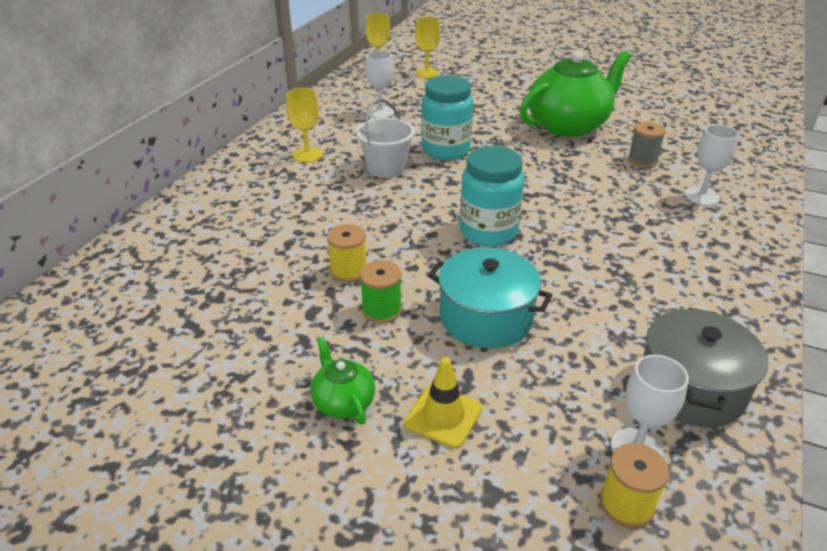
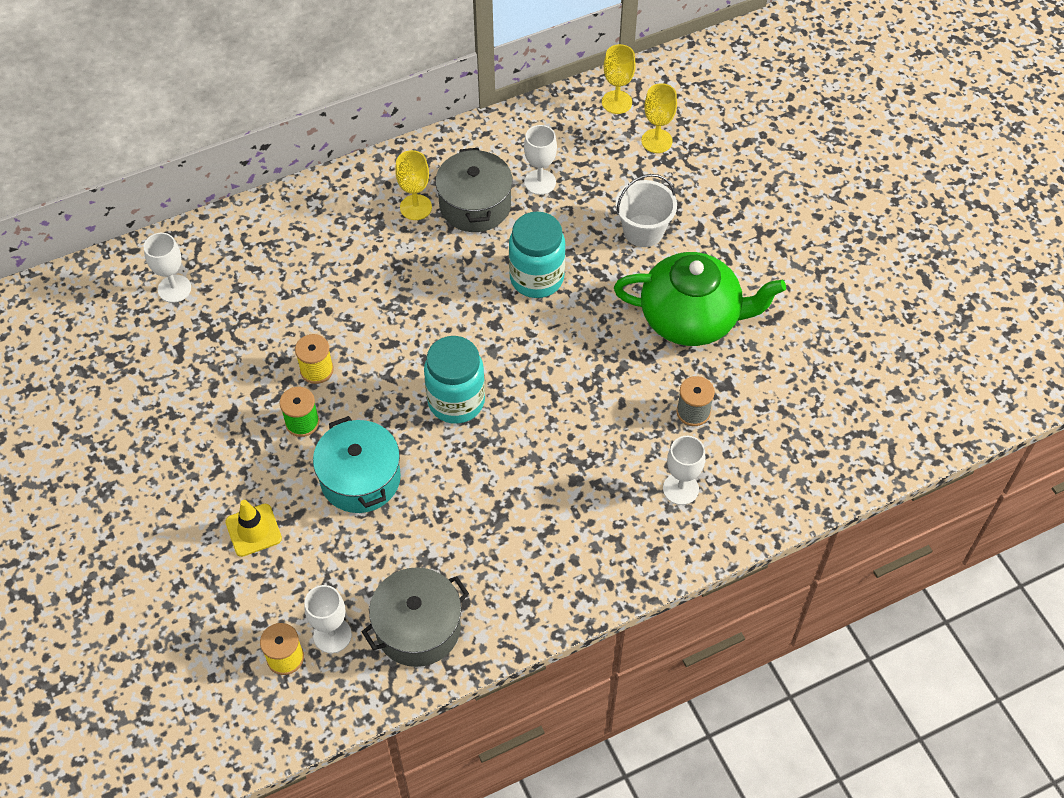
camera: 40 degrees right, 20 degrees up
(138, 287) = (174, 289): none -> white goblet
(343, 402) = (210, 477): green teapot -> none
(350, 137) = (475, 205): none -> grey pot
(386, 168) = (461, 269): white bucket -> white bucket (643, 231)

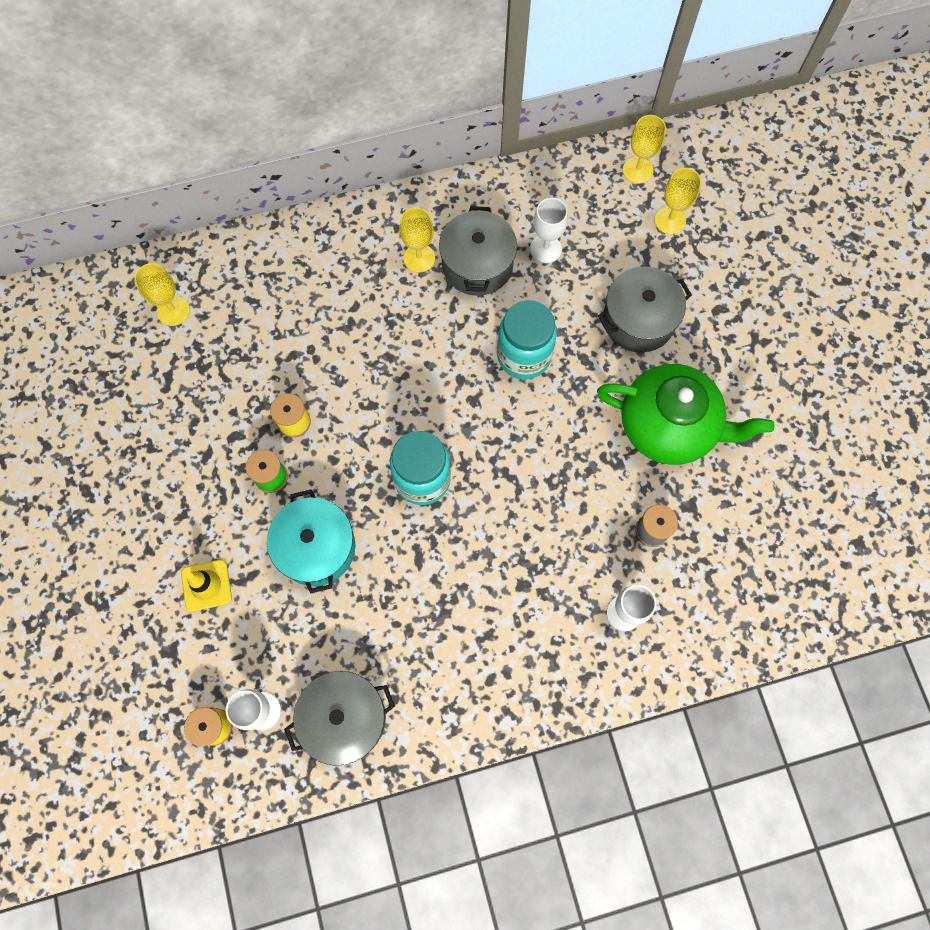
camera: 10 degrees right, 15 degrees up
(174, 289) = (173, 311): white goblet -> yellow goblet
(643, 231) = (638, 320): white bucket -> grey pot

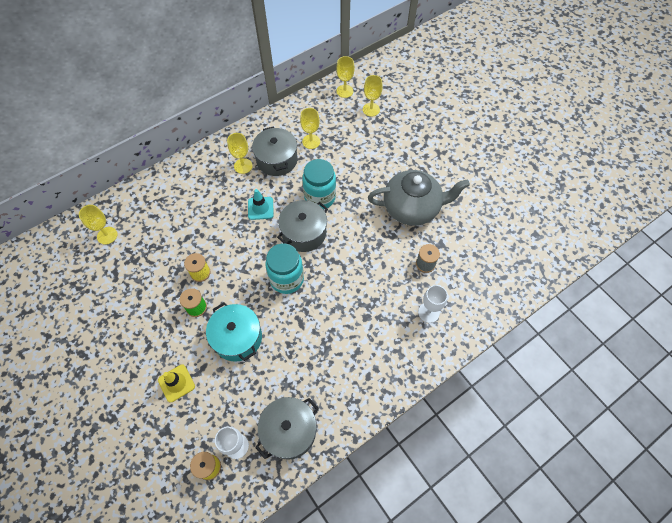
camera: 20 degrees left, 10 degrees down
(422, 343) = (260, 208): none -> turquoise traffic cone
(545, 249) = (311, 141): white goblet -> yellow goblet
(638, 320) = (374, 161): grey pot -> grey pot (304, 233)
(668, 426) = (412, 208): green teapot -> grey teapot

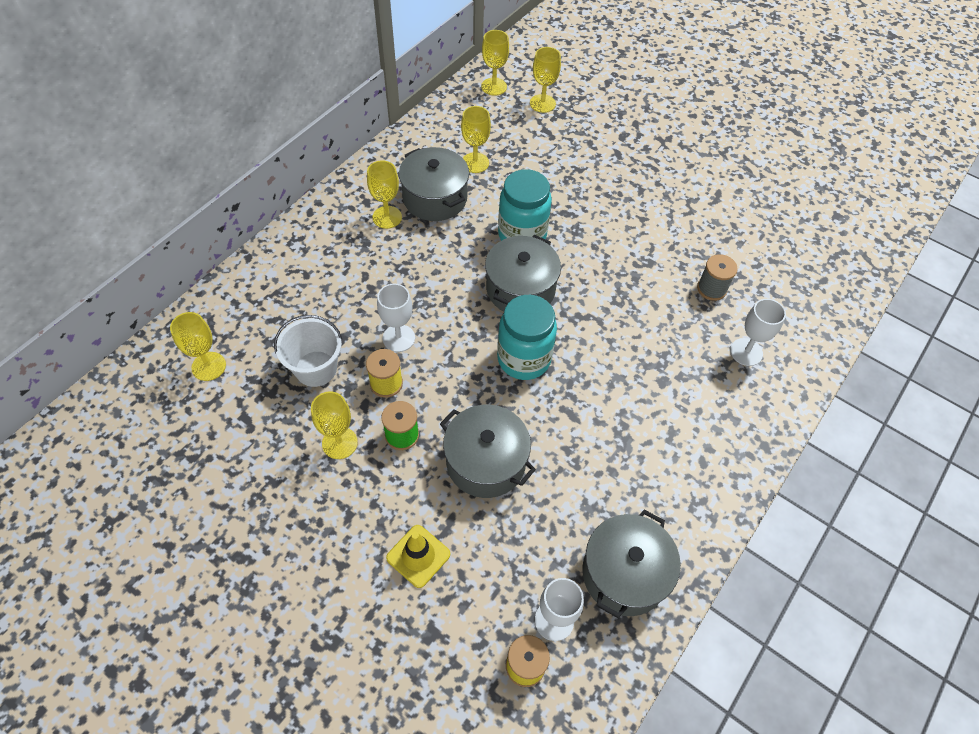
camera: 20 degrees left, 5 degrees down
(160, 302) = (339, 443): none -> yellow goblet
(164, 253) = (316, 368): none -> white bucket
(219, 246) = (398, 338): none -> white goblet
(237, 338) = (486, 462): turquoise pot -> grey pot
(260, 208) = (440, 270): turquoise traffic cone -> none
(412, 208) = (659, 220): grey teapot -> none

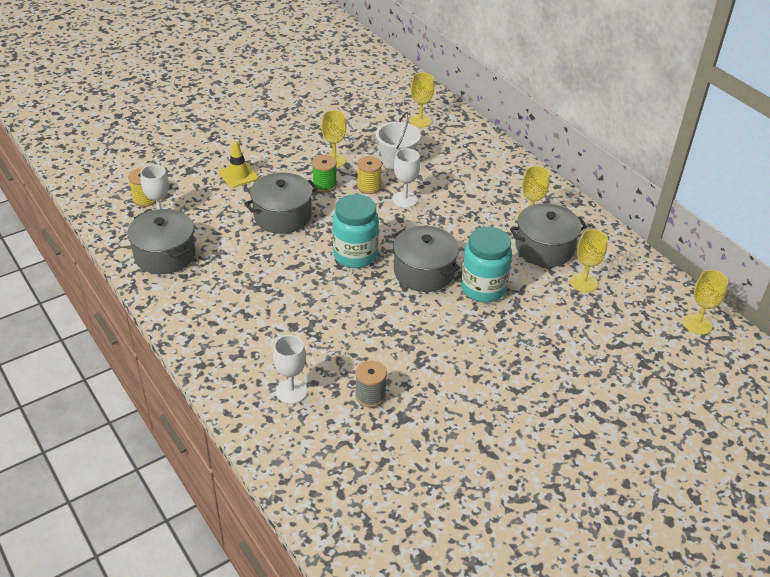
camera: 110 degrees right, 15 degrees down
(542, 103) = (665, 354): yellow goblet -> none

